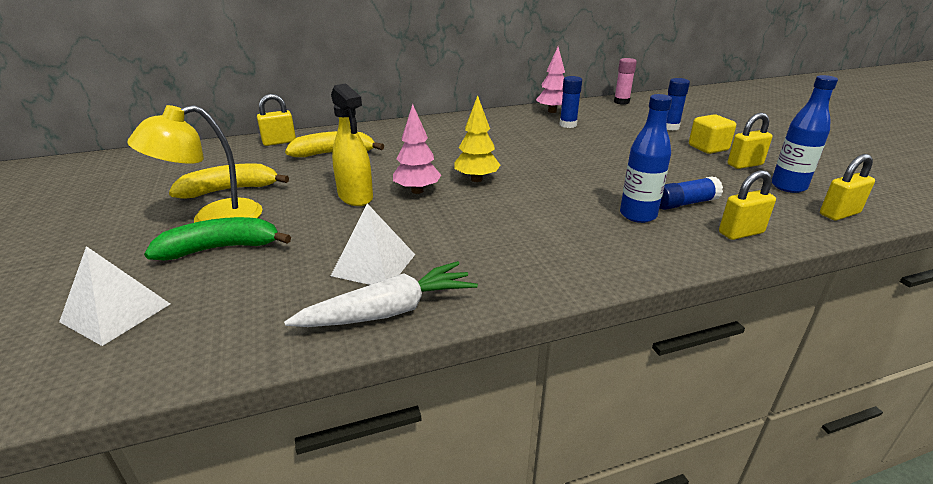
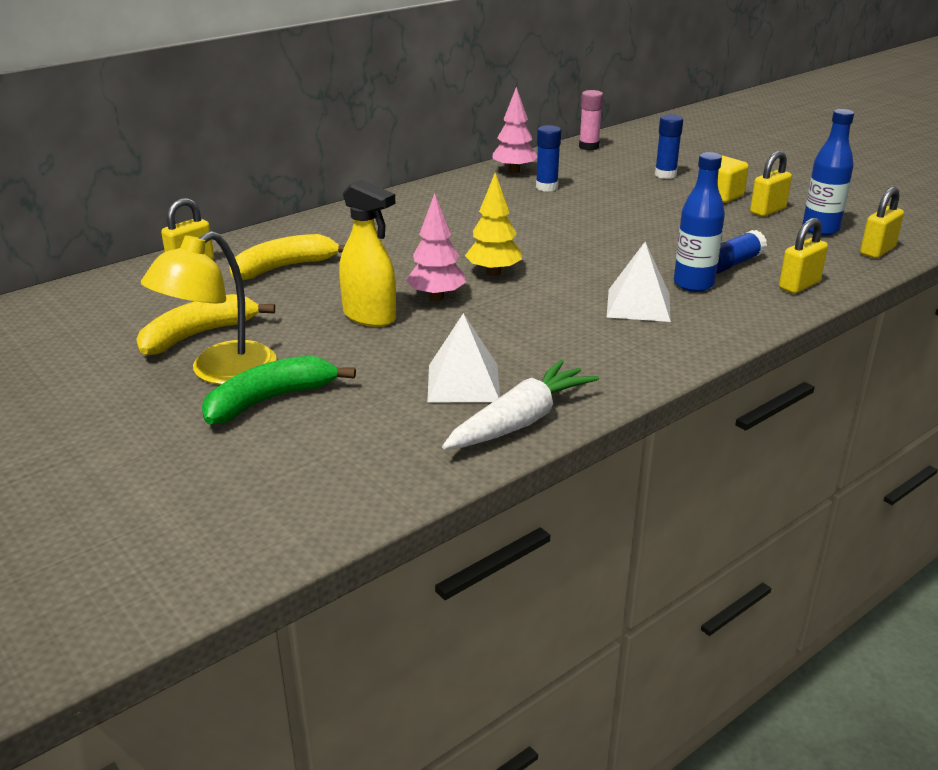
camera: 20 degrees left, 0 degrees up
(116, 312) = (228, 483): white pyramid -> white pyramid (638, 305)

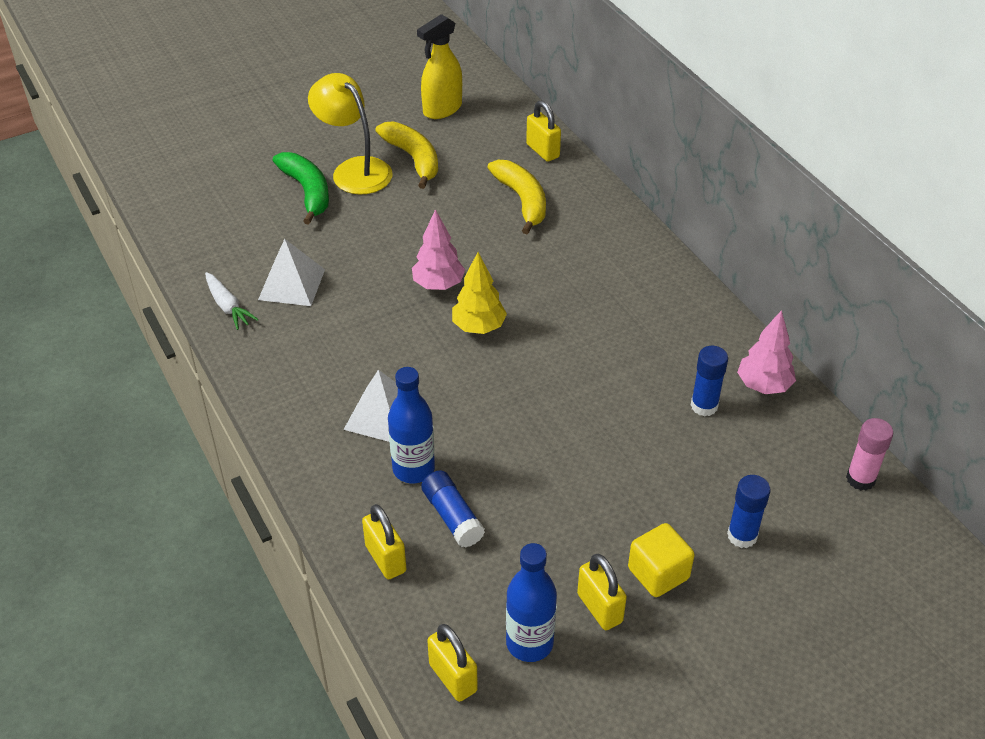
camera: 100 degrees right, 15 degrees up
(370, 316) = (414, 244): yellow spray bottle -> yellow spray bottle (442, 109)
(521, 421) = (228, 306): white carrot -> white carrot, size x0.63

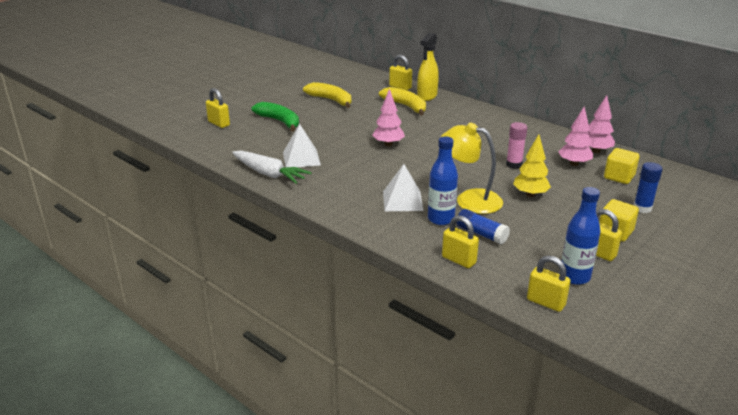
camera: 20 degrees left, 15 degrees down
(217, 176) = (219, 123): none -> yellow padlock
(228, 306) = (269, 174): white carrot -> white carrot, size x1.60
(354, 170) = (300, 109): yellow lamp -> yellow lamp (469, 199)
(442, 109) = (331, 80): yellow spray bottle -> yellow spray bottle (427, 96)
(479, 327) = (426, 156): yellow tree -> yellow tree (530, 194)
(704, 406) = (574, 164): blue glue stick -> pink tree
(757, 456) = (619, 177): none -> yellow cube
(860, 479) = (677, 175): pink glue stick -> pink glue stick (514, 164)

